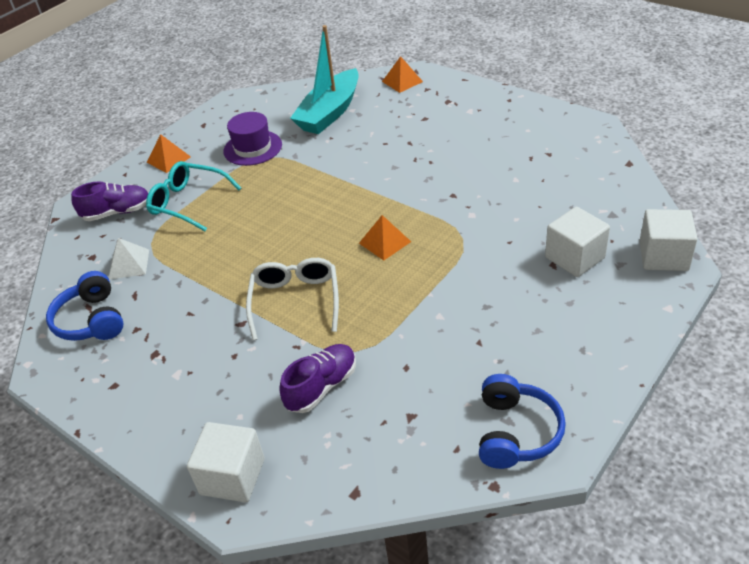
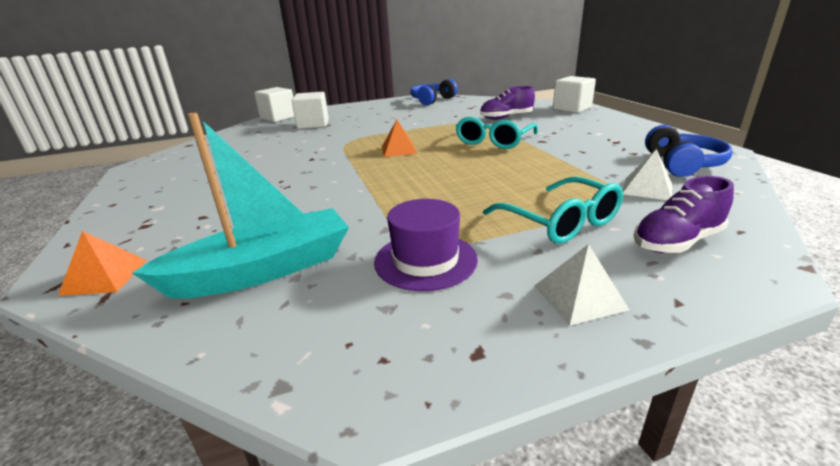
camera: 150 degrees left, 15 degrees down
(117, 212) = (677, 242): purple shoe -> purple shoe turned 45 degrees counterclockwise
(168, 159) = (579, 297): orange pyramid -> white pyramid
(295, 301) = (494, 141): white glasses -> turquoise glasses

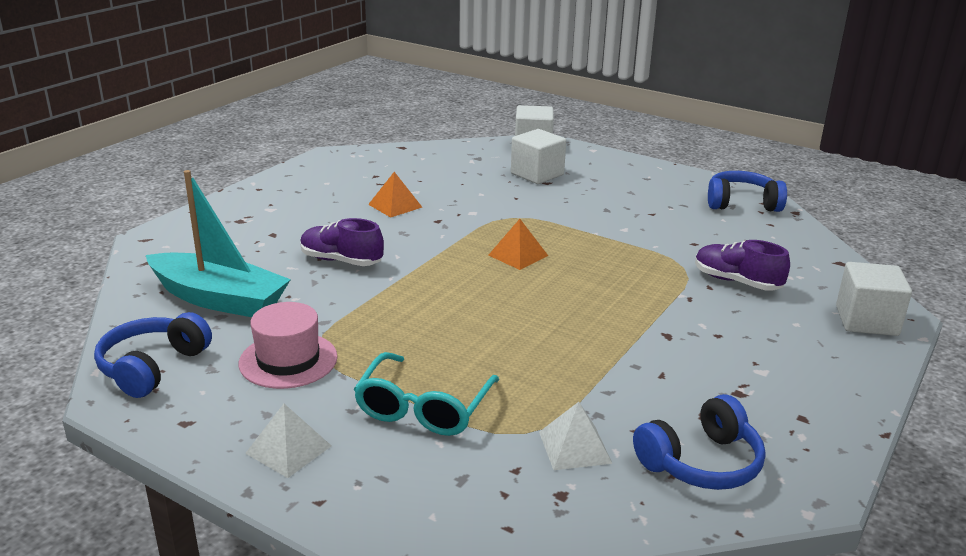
camera: 50 degrees right, 0 degrees up
(105, 277) = (167, 248): orange pyramid -> orange pyramid (395, 205)
(333, 349) = (153, 367): none -> blue headphones
(425, 260) = (288, 360): purple hat -> pink hat
(494, 141) = (622, 303): turquoise glasses -> none
(677, 242) = (441, 487): purple shoe -> purple shoe (341, 261)

